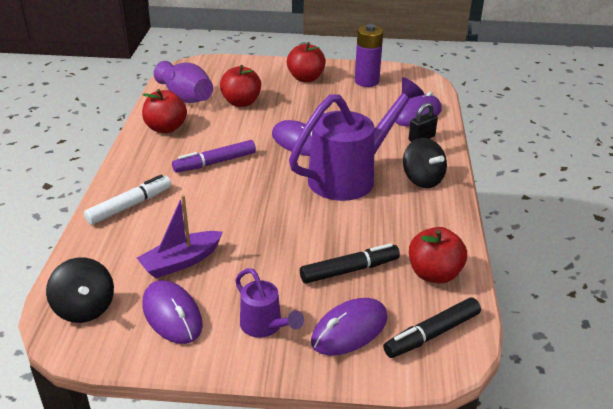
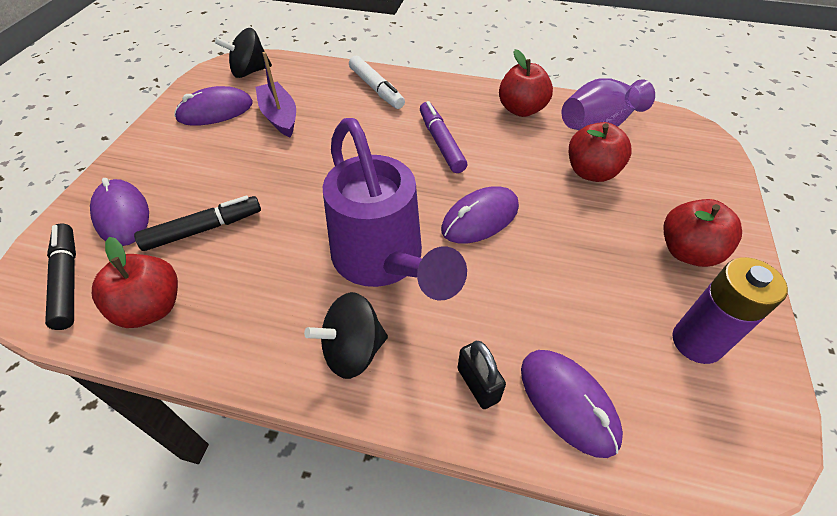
camera: 100 degrees right, 15 degrees up
(265, 326) = (166, 160): purple watering can -> none
(349, 270) = (203, 229): black marker -> black marker turned 105 degrees counterclockwise

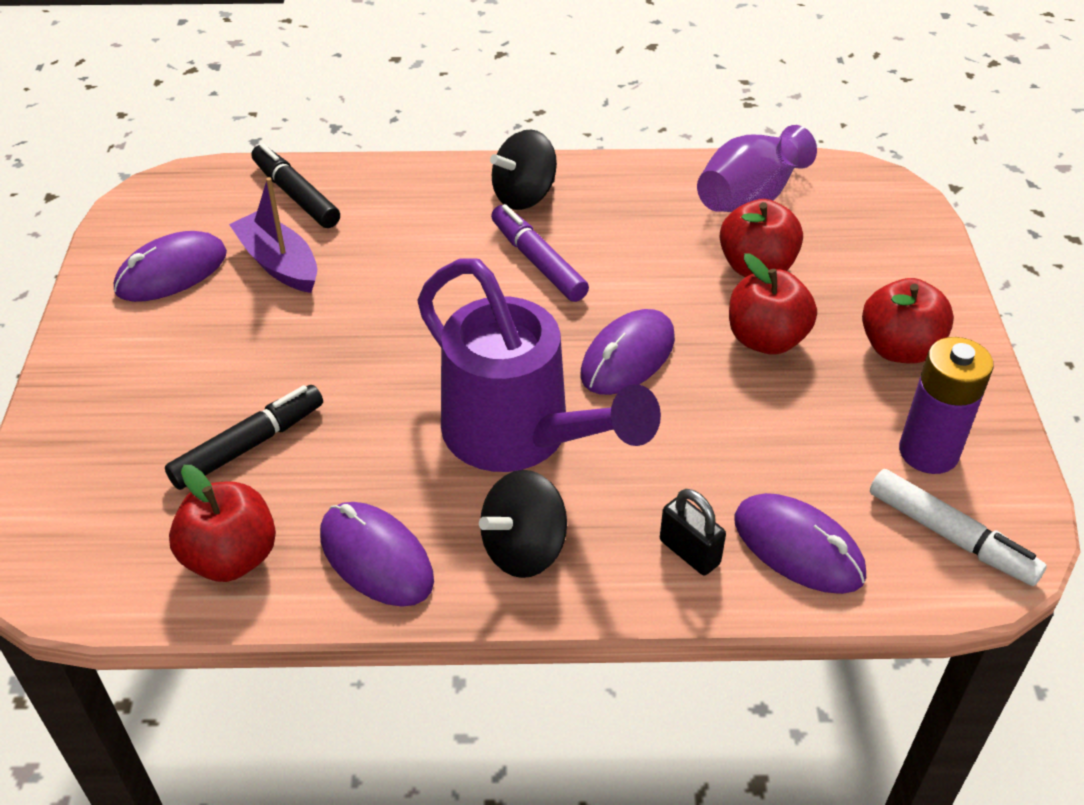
camera: 15 degrees left, 5 degrees down
(67, 280) = (88, 549): black marker -> black marker (296, 195)
(122, 215) = (114, 450): purple mouse -> purple mouse (376, 558)
(250, 72) = (194, 199): black spinning top -> black spinning top (524, 196)
(376, 89) = (409, 195): white marker -> white marker (951, 536)
(521, 109) = (636, 192): red apple -> red apple (766, 339)

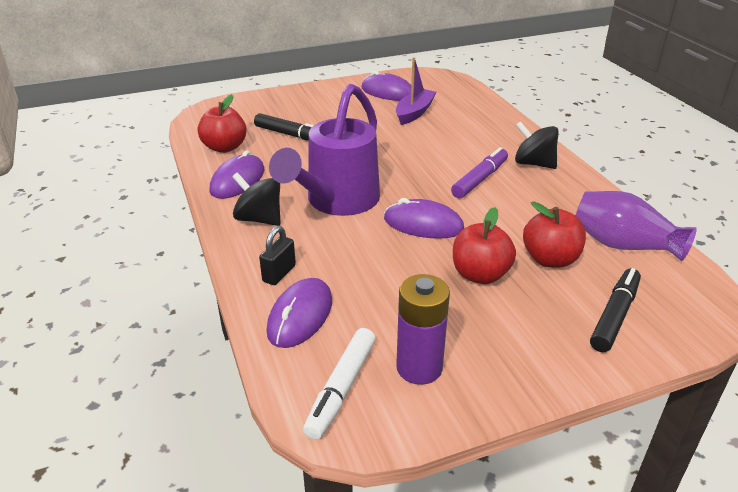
camera: 70 degrees right, 10 degrees down
(296, 195) = (468, 104): black marker -> black marker (614, 316)
(899, 349) = (519, 339): red apple -> none

